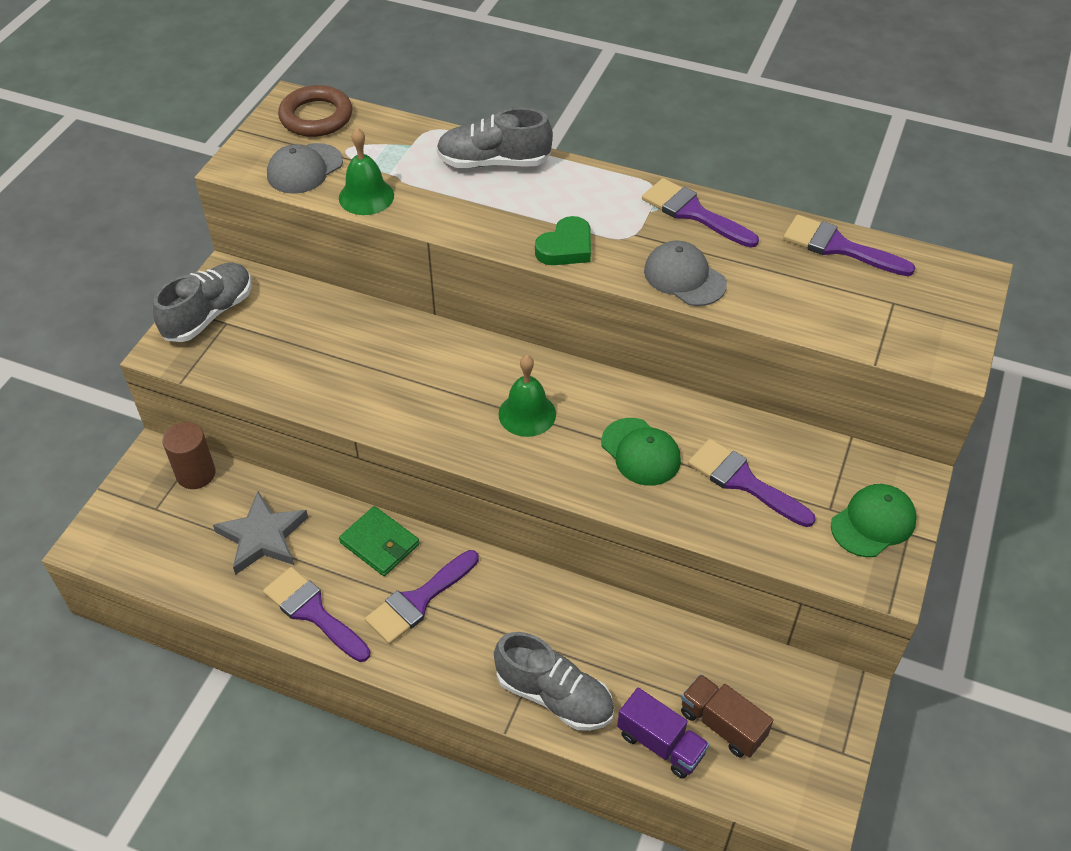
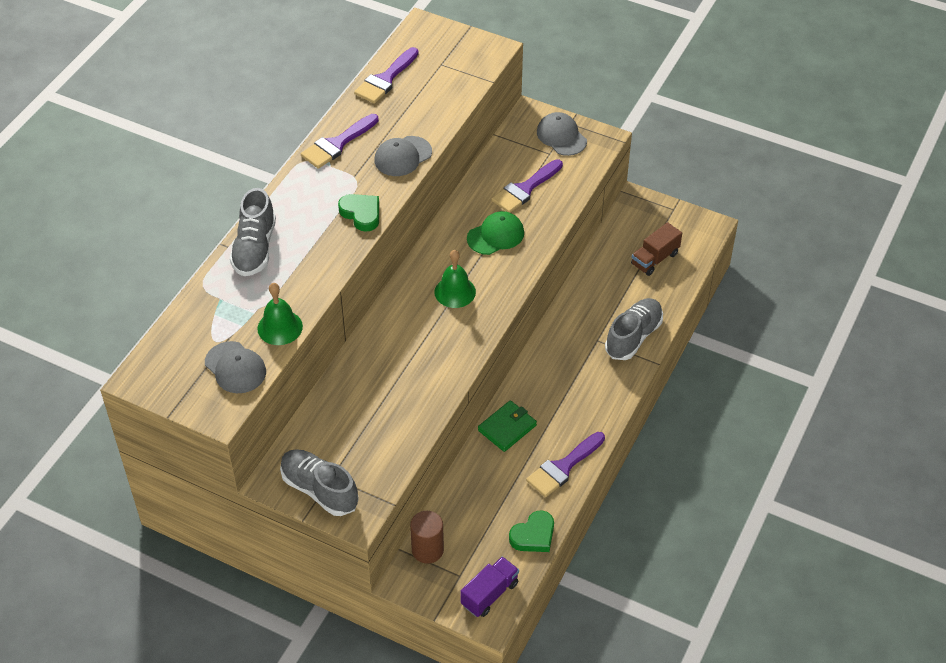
camera: 85 degrees left, 0 degrees up
(206, 583) = (533, 535): none -> green heart
(263, 537) = (494, 501): grey star -> none
(316, 117) = (165, 361): brown ring -> none
(419, 600) = (557, 405): purple brush -> none
(660, 743) = (667, 289): purple truck -> purple truck (489, 594)
(873, 522) = (561, 136): green cap -> grey cap

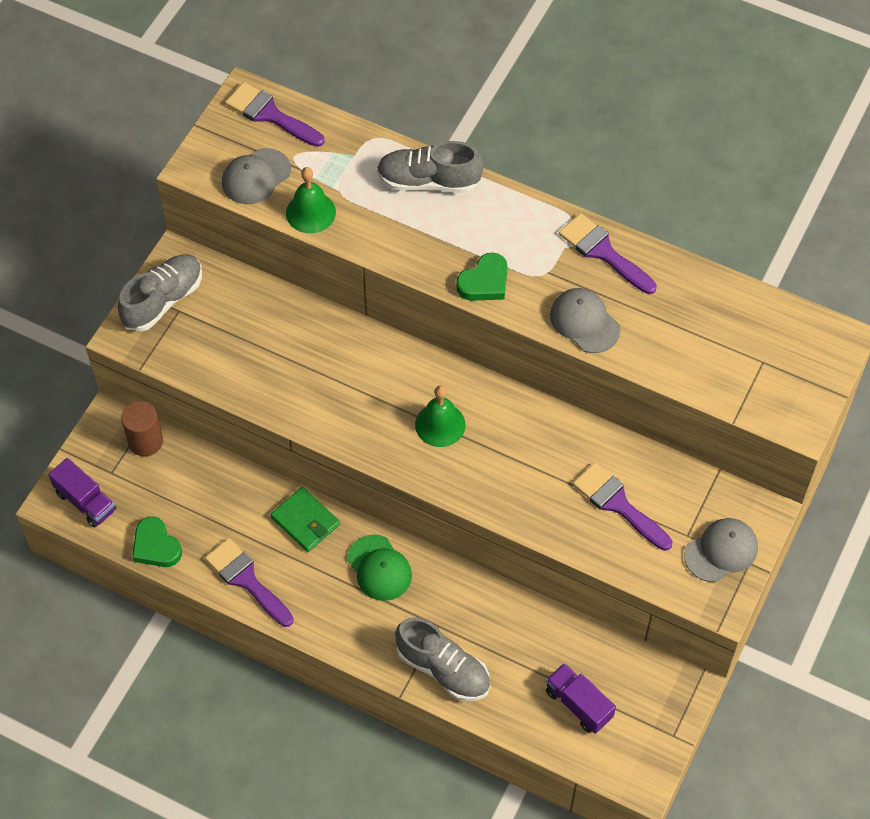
camera: 90 degrees right, 10 degrees up
(385, 79) = (727, 299): purple brush -> purple brush (270, 115)
(495, 235) = (534, 469): green cap -> green cap (379, 568)
(655, 259) = (578, 704): brown truck -> purple truck

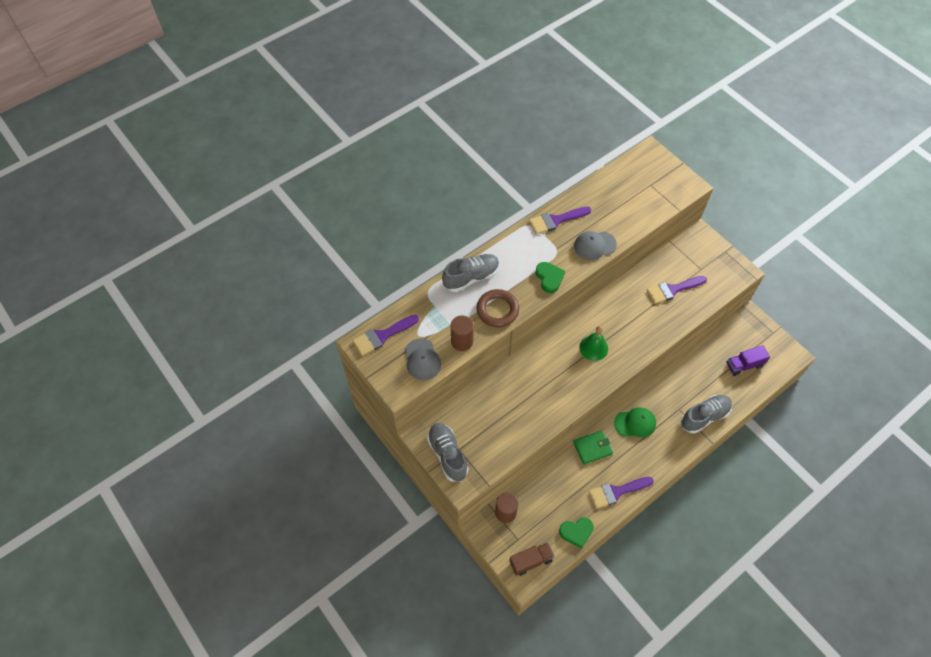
camera: 65 degrees left, 0 degrees up
(85, 501) = (531, 561): purple truck -> brown truck
(310, 212) = (462, 341): green bell -> brown cylinder
(388, 236) = (497, 310): none -> brown ring
(429, 181) = (471, 277): grey shoe -> grey shoe turned 150 degrees counterclockwise
(721, 551) = (714, 259): grey cap -> none

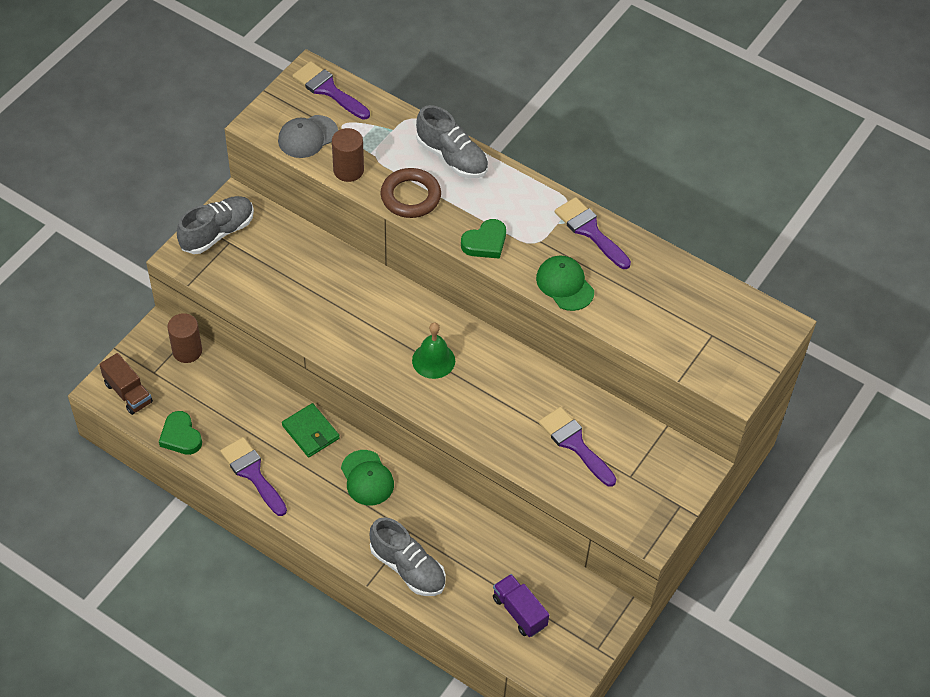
camera: 70 degrees right, 5 degrees down
(594, 245) = (564, 285): grey cap -> green cap

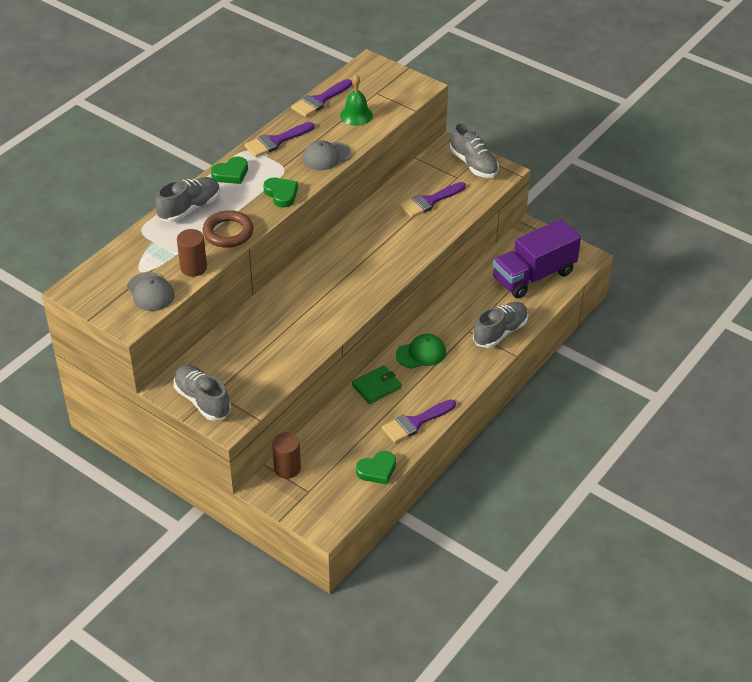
camera: 85 degrees left, 10 degrees down
(128, 393) = (329, 508): brown truck -> none
(328, 90) = (97, 279): purple brush -> purple brush (319, 100)
(433, 360) = (351, 270): green bell -> green bell (356, 115)
(519, 612) = (534, 276): purple truck -> purple truck, size x1.90
(520, 191) = (231, 173): none -> green heart
(564, 285) = (326, 156): green cap -> grey cap
(661, 496) = (473, 164): none -> grey shoe

